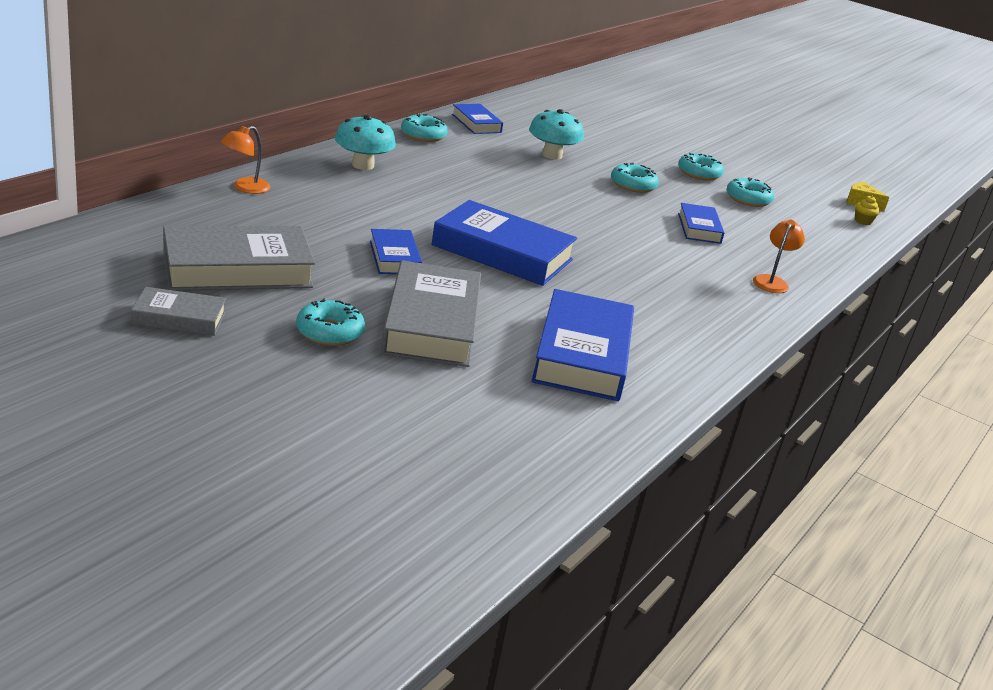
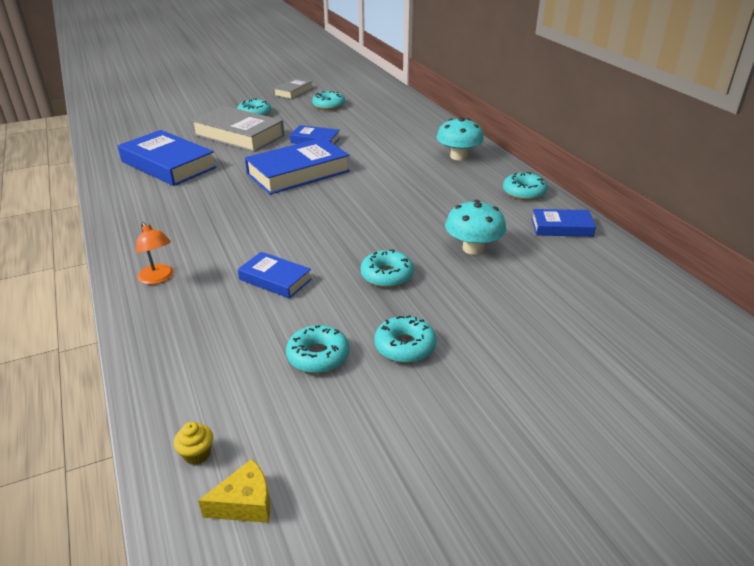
camera: 125 degrees right, 5 degrees up
(237, 269) = (329, 105): grey book -> turquoise donut
(245, 188) = (427, 119): orange lamp -> none

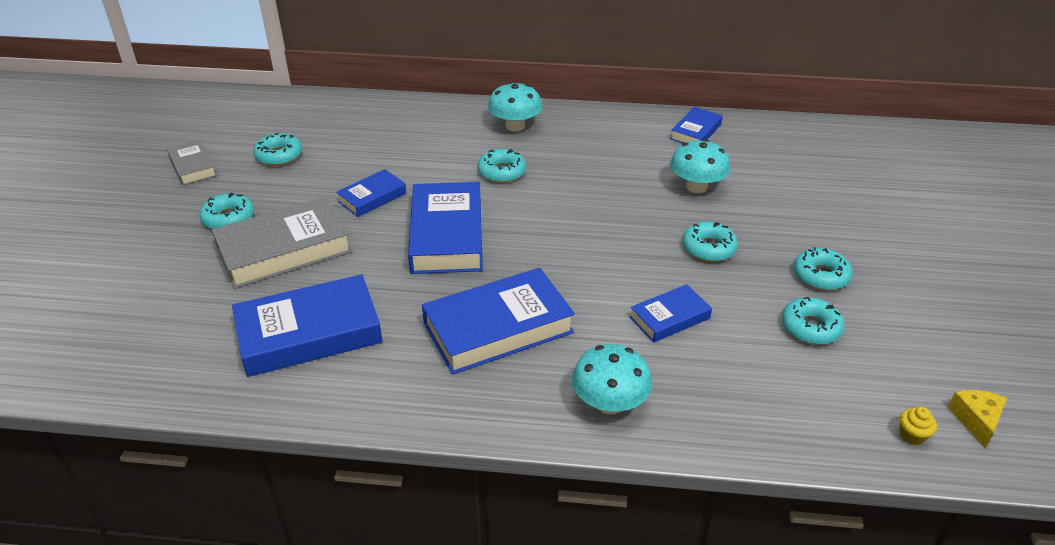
camera: 60 degrees left, 5 degrees up
(158, 278) = (609, 403): orange lamp -> turquoise mushroom
(213, 216) = (498, 328): none -> blue book
(524, 192) = (621, 123): turquoise donut -> turquoise donut (501, 172)

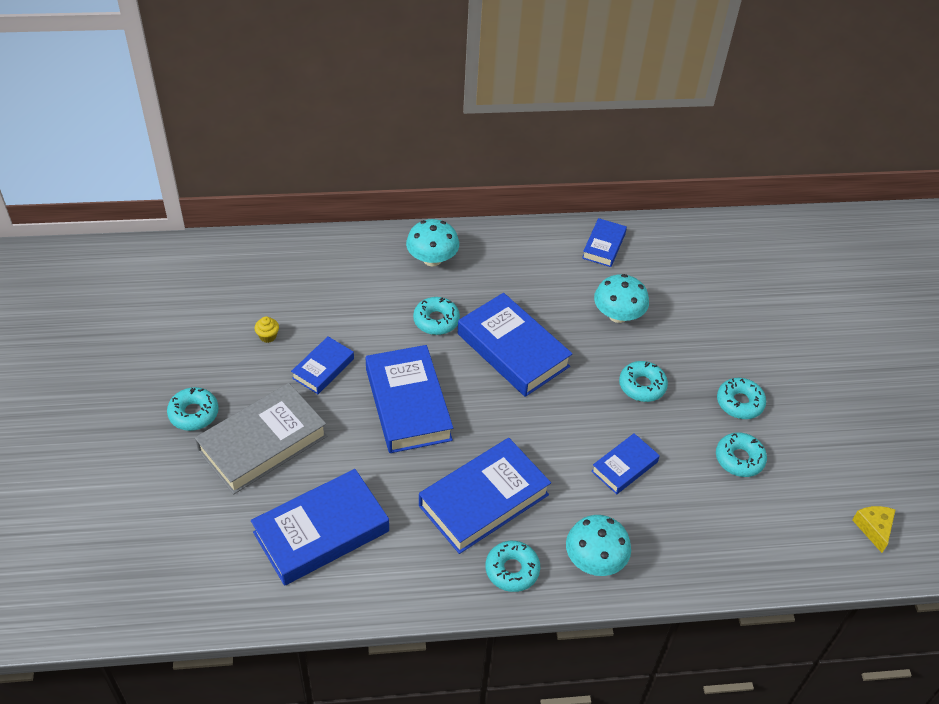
camera: 15 degrees left, 10 degrees up
(193, 166) = (129, 353): grey book -> none
(279, 156) = (211, 327): turquoise donut -> turquoise donut (512, 570)
(574, 203) = (513, 350): none -> blue book
(912, 435) = (828, 550): yellow cupcake -> yellow cupcake (268, 336)

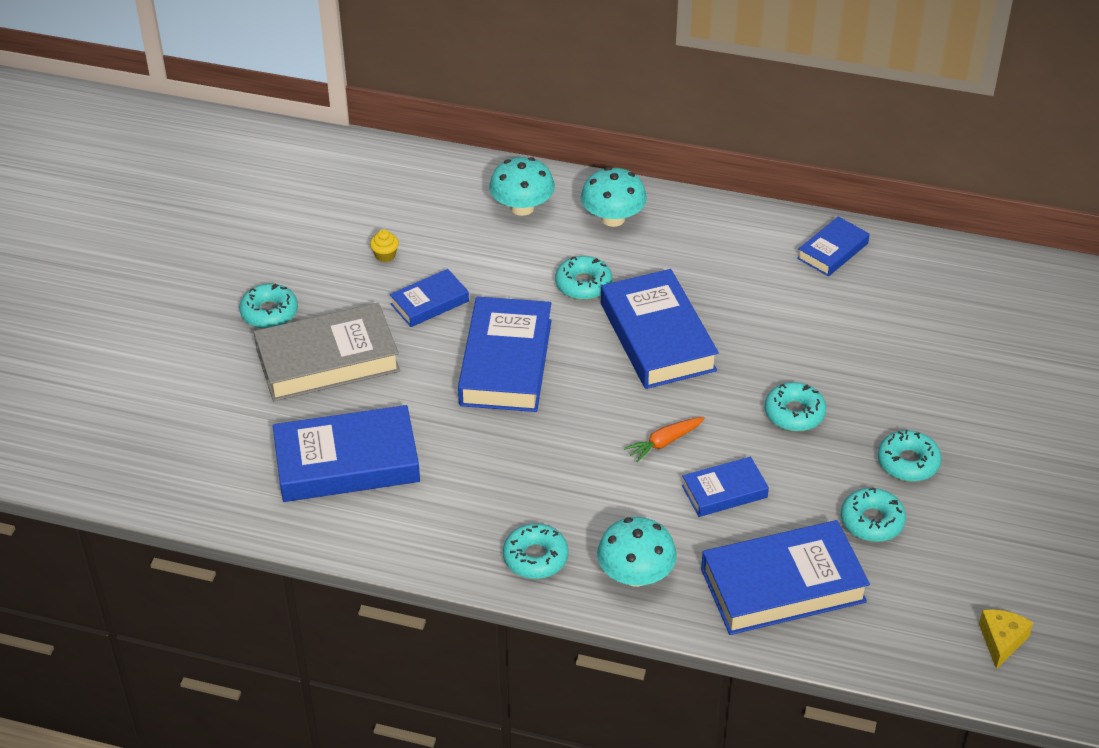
camera: 25 degrees right, 5 degrees down
(484, 500) = (541, 480): blue book -> blue book (783, 585)
(561, 438) = (664, 442): none -> orange carrot
(618, 315) = (807, 330): turquoise mushroom -> turquoise mushroom (522, 207)

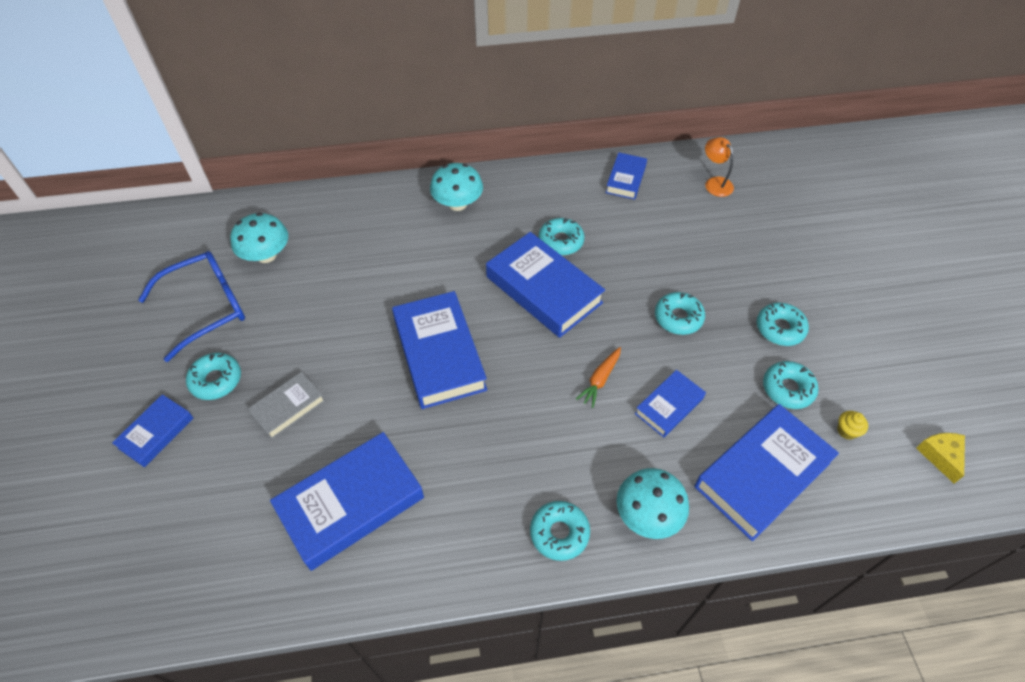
camera: 25 degrees left, 10 degrees up
(290, 242) = (207, 307): none -> blue glasses
(328, 360) = (288, 407): grey book -> grey book, size x0.54
(385, 255) = (294, 293): yellow cupcake -> yellow cupcake (846, 431)
(429, 302) = (351, 322): blue book -> blue book (156, 433)
(522, 207) = (384, 216): turquoise mushroom -> turquoise mushroom (266, 255)
(583, 284) = (464, 265): turquoise donut -> turquoise donut (561, 241)
(944, 288) = (715, 183): none -> orange lamp

